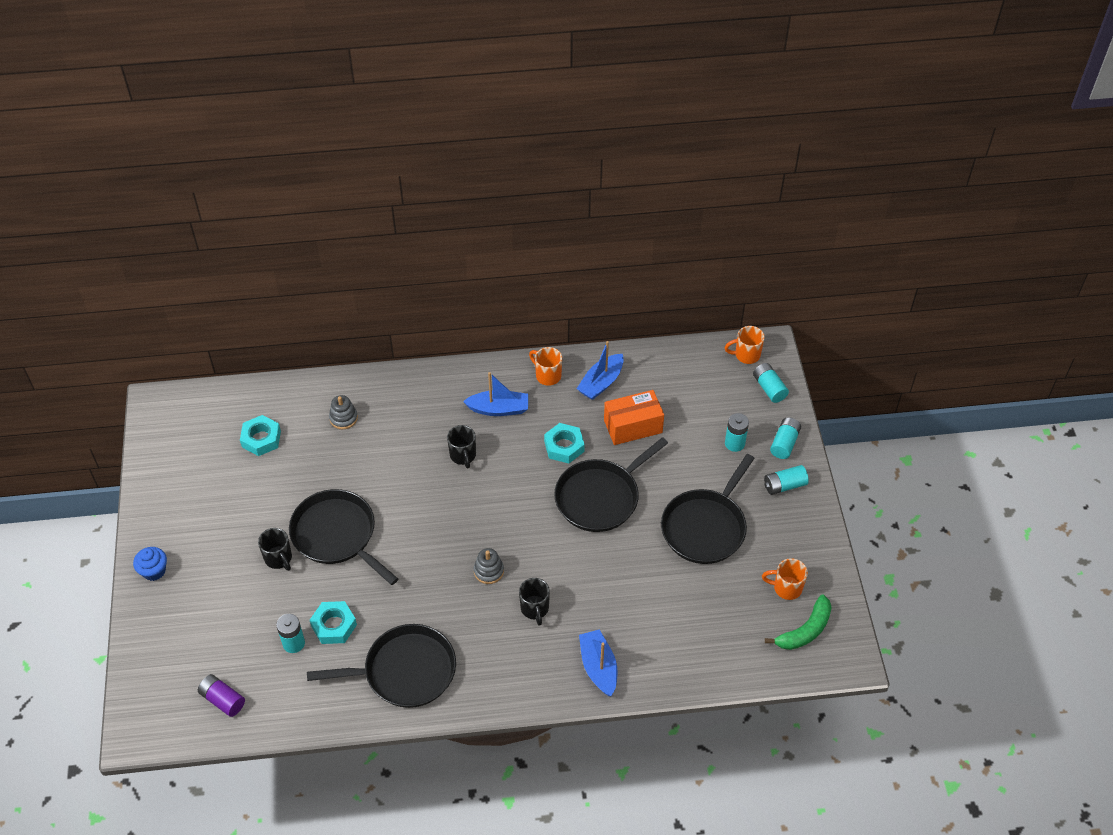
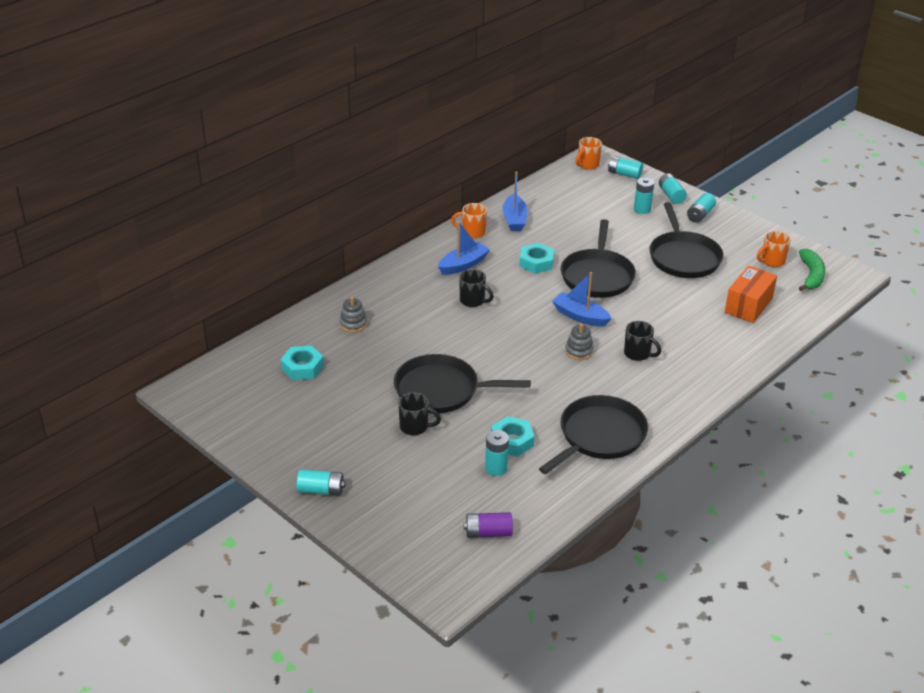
camera: 40 degrees left, 15 degrees down
(154, 571) = (321, 490): blue cupcake -> turquoise battery
(598, 667) = (721, 360): blue boat -> blue boat (580, 316)
(633, 426) = (567, 231): orange box -> orange box (748, 305)

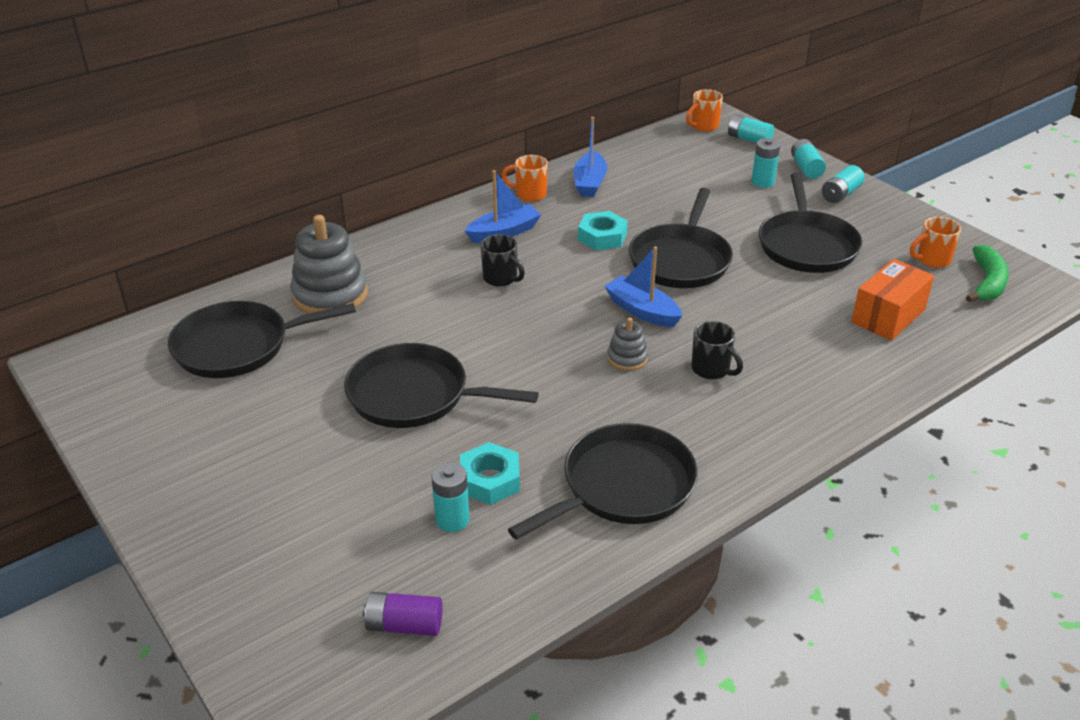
camera: 10 degrees right, 0 degrees up
(302, 367) = (238, 346): turquoise nut -> black pan
(321, 490) = (184, 526): turquoise battery -> none
(353, 324) = (330, 295): grey stacking toy -> grey stacking toy, size x1.99
(415, 427) = (357, 445): black mug -> none

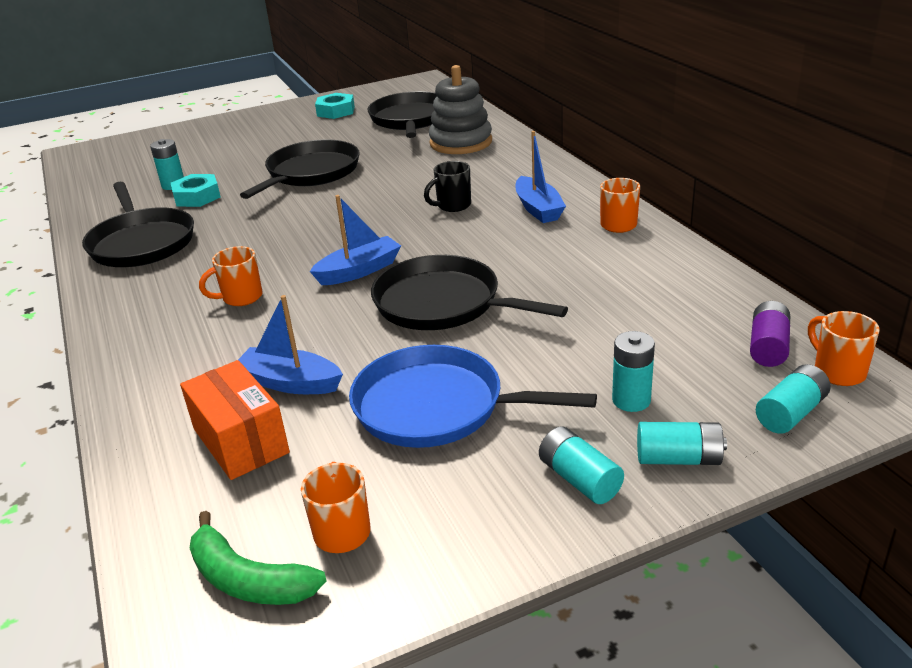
camera: 105 degrees right, 5 degrees down
(404, 625) = (107, 173): purple battery -> purple battery (768, 347)
(589, 183) = (643, 261): blue boat -> blue boat (290, 383)
(602, 237) = (511, 260): turquoise nut -> turquoise nut (336, 111)
(627, 358) = (290, 257): grey stacking toy -> none
(712, 370) = (240, 298): black mug -> orange mug
(806, 245) = (437, 406): black pan -> blue pan

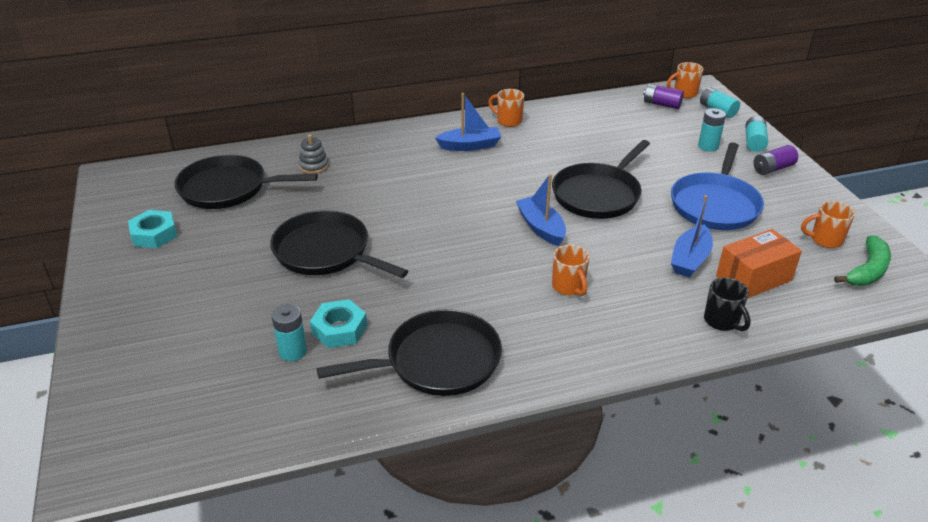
camera: 85 degrees left, 5 degrees up
(452, 206) = (445, 180): black mug -> black mug (722, 321)
(461, 142) = (314, 166): grey stacking toy -> grey stacking toy, size x0.50
(579, 479) = (773, 168): turquoise battery -> purple battery

